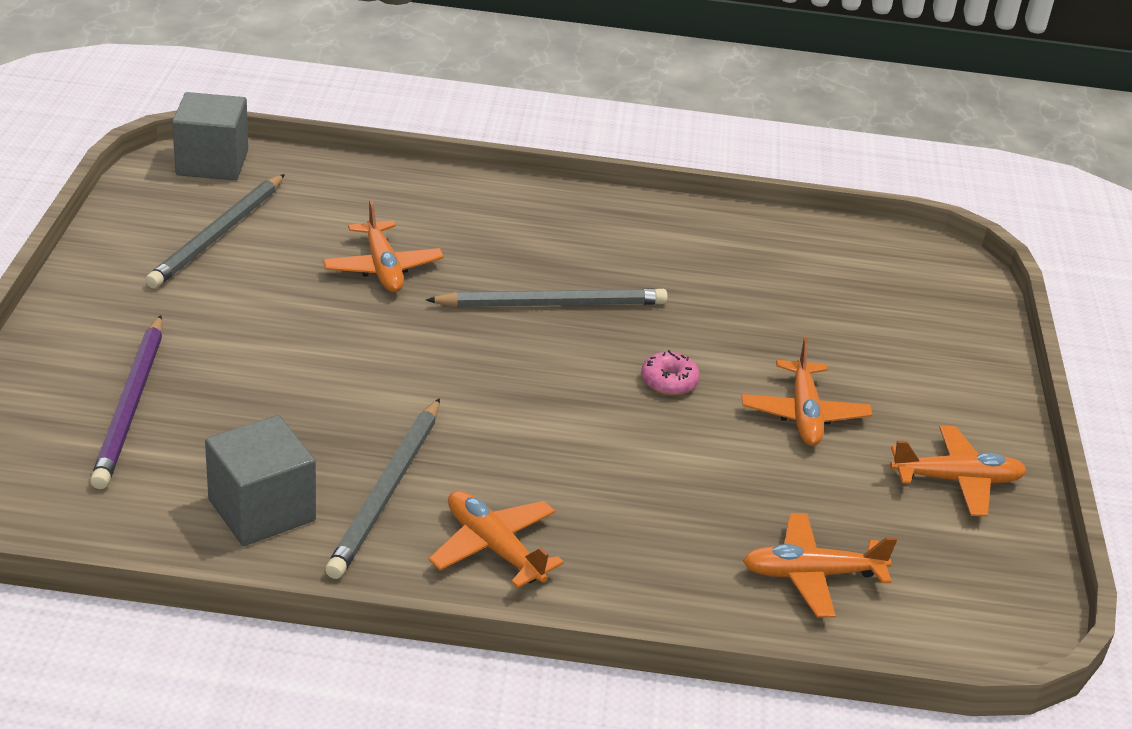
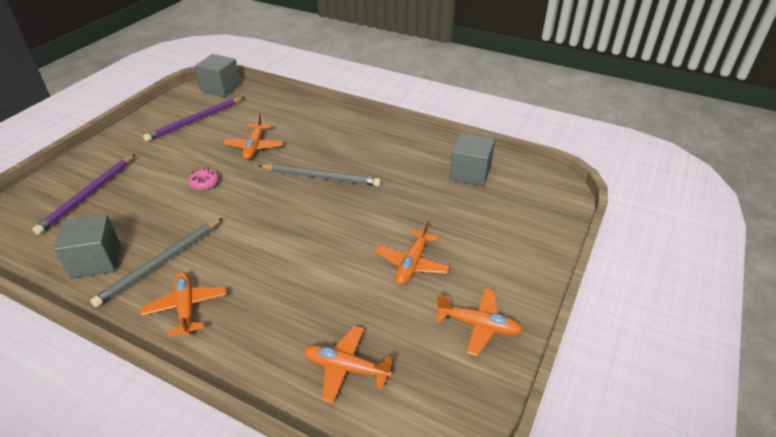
camera: 25 degrees right, 5 degrees up
(219, 234) = (196, 120): grey pencil -> purple pencil
(669, 382) = (350, 230): pink donut -> pink donut (204, 183)
(798, 259) = (470, 173): none -> grey cube

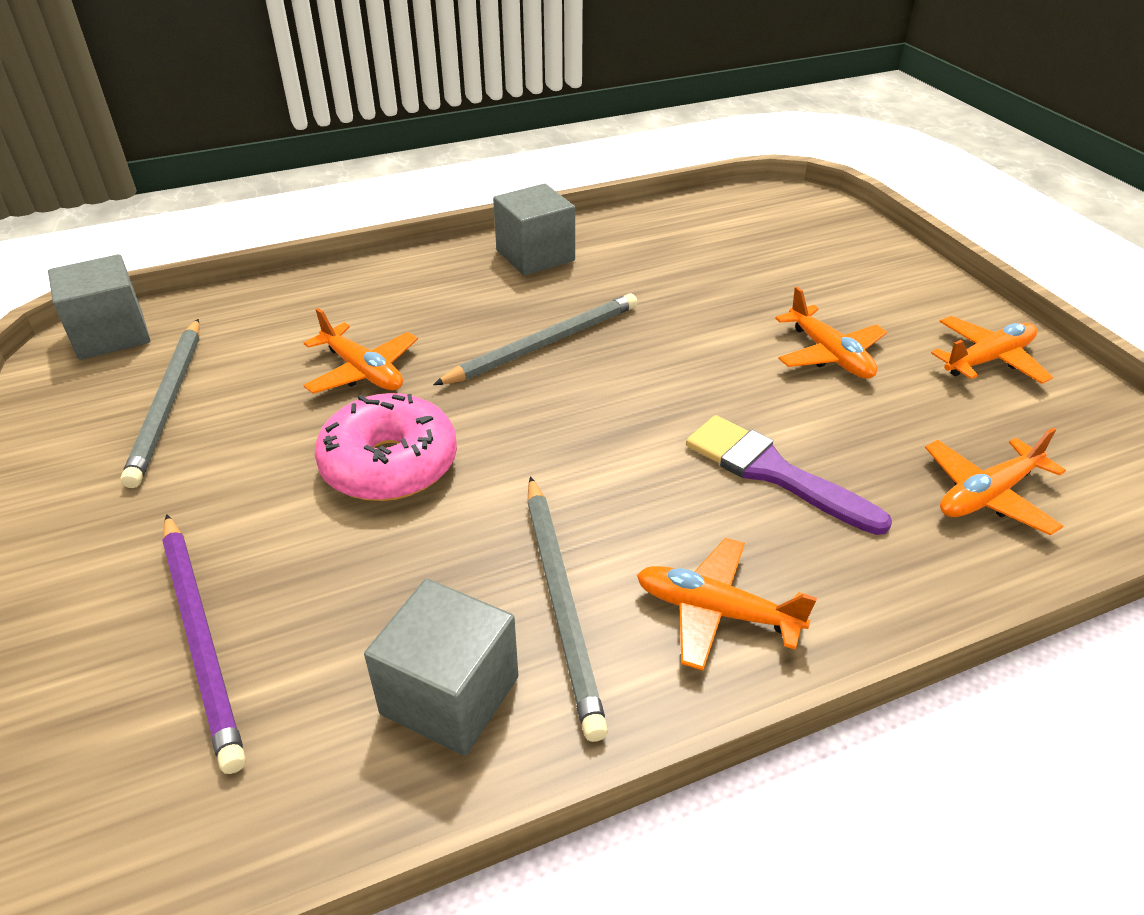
camera: 50 degrees left, 0 degrees up
(196, 120) = (169, 402): purple pencil -> grey pencil
(204, 183) = (390, 465): pink donut -> pink donut, size x2.09
(294, 285) = (773, 472): none -> purple brush
(470, 173) = (695, 234): grey cube -> grey cube (535, 256)

